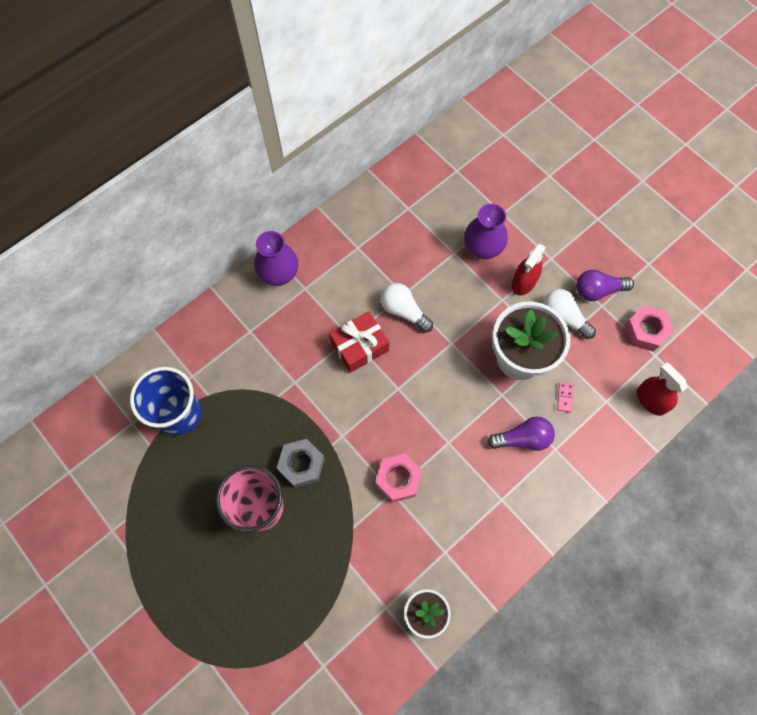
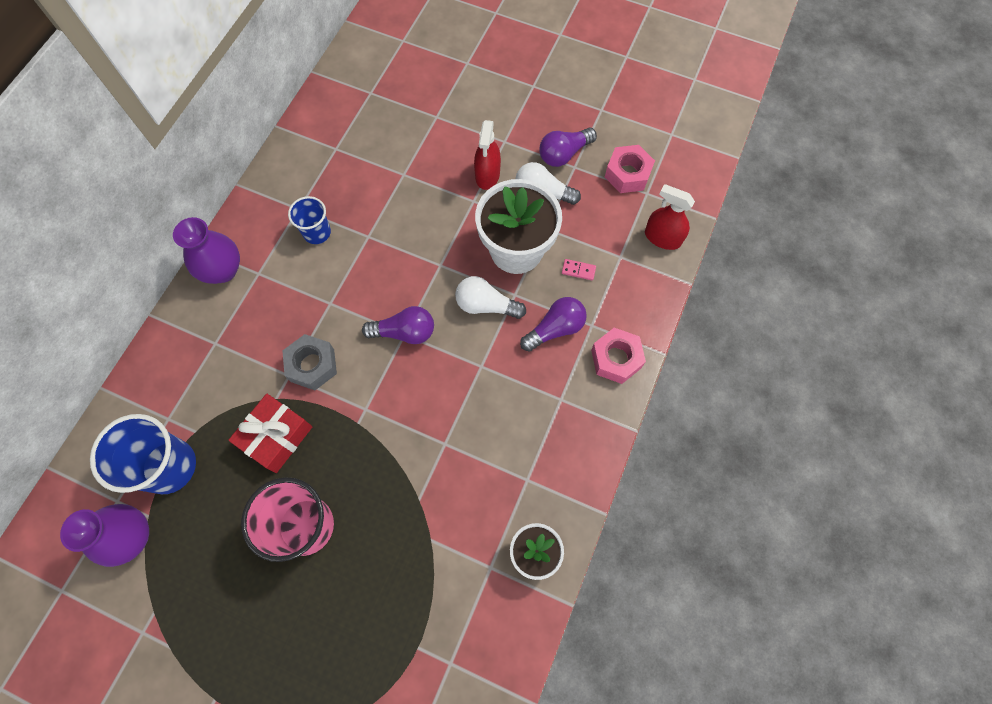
camera: 25 degrees left, 0 degrees up
(301, 464) = (333, 459): grey nut -> grey nut (312, 365)
(359, 346) = (344, 308): red gift -> red gift (276, 436)
(364, 274) = (317, 232): none -> blue cup
(398, 479) = (445, 427): pink nut -> pink nut (616, 359)
(399, 387) = (404, 332): none -> purple light bulb
(404, 311) = (376, 253): white light bulb -> white light bulb (486, 305)
(482, 248) = (431, 158): purple vase -> purple vase (132, 537)
(564, 397) = (578, 270): pink domino -> pink domino turned 60 degrees counterclockwise

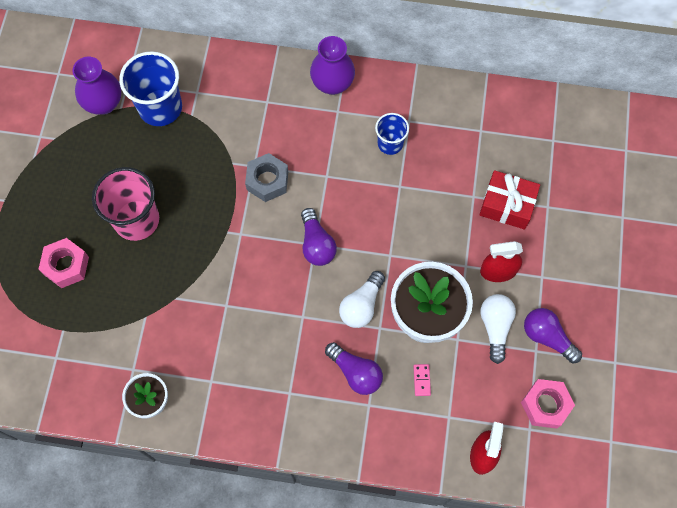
camera: 75 degrees right, 0 degrees up
(276, 436) = (201, 174): red gift -> red gift (507, 205)
(486, 305) = (361, 305): white light bulb -> white light bulb turned 150 degrees counterclockwise
(616, 359) = (341, 434): pink nut -> pink nut (66, 266)

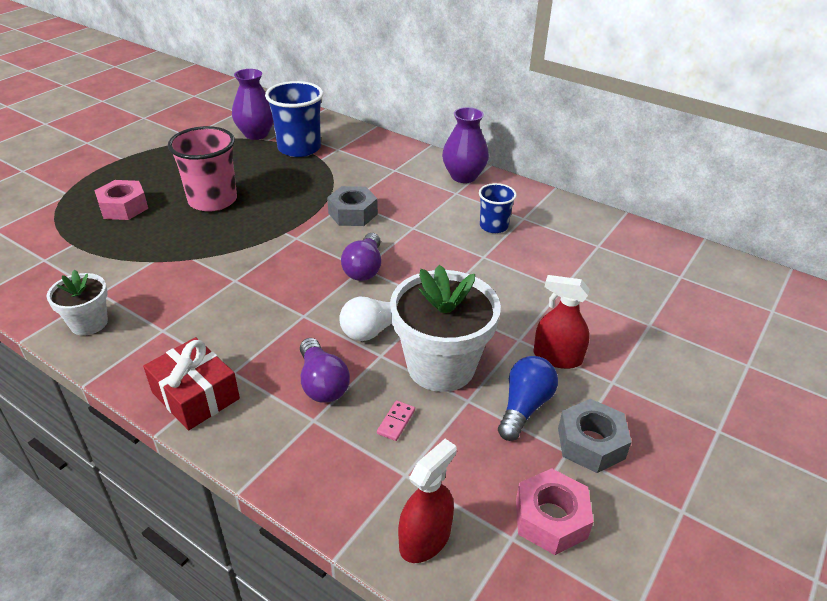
camera: 25 degrees right, 30 degrees down
(495, 327) = (524, 407): white light bulb -> blue light bulb
(507, 205) = (599, 307): red gift -> red gift (195, 395)
(547, 337) = (591, 443): purple light bulb -> grey nut

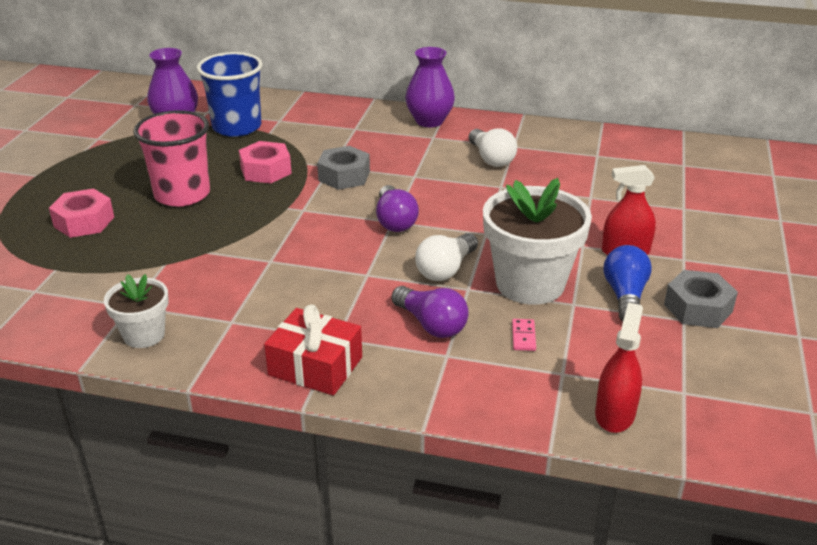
camera: 20 degrees left, 5 degrees down
(493, 226) = (491, 159): blue cup -> white light bulb
(550, 518) = (704, 370): pink nut -> pink nut (266, 170)

